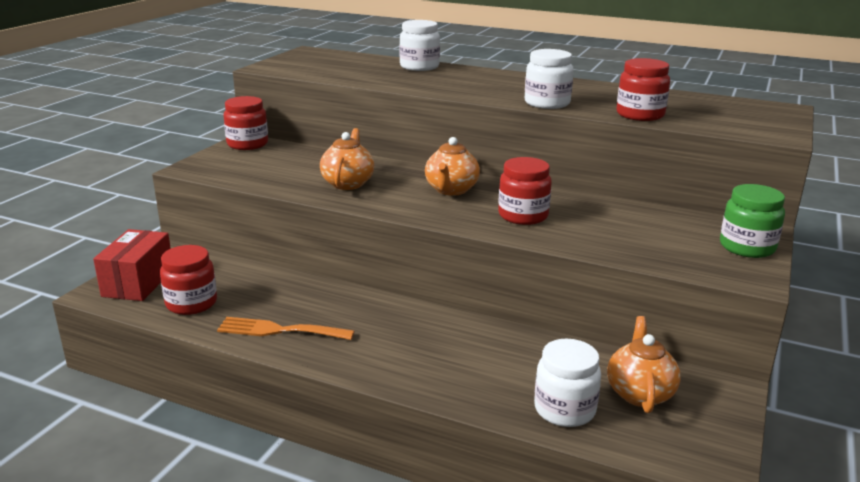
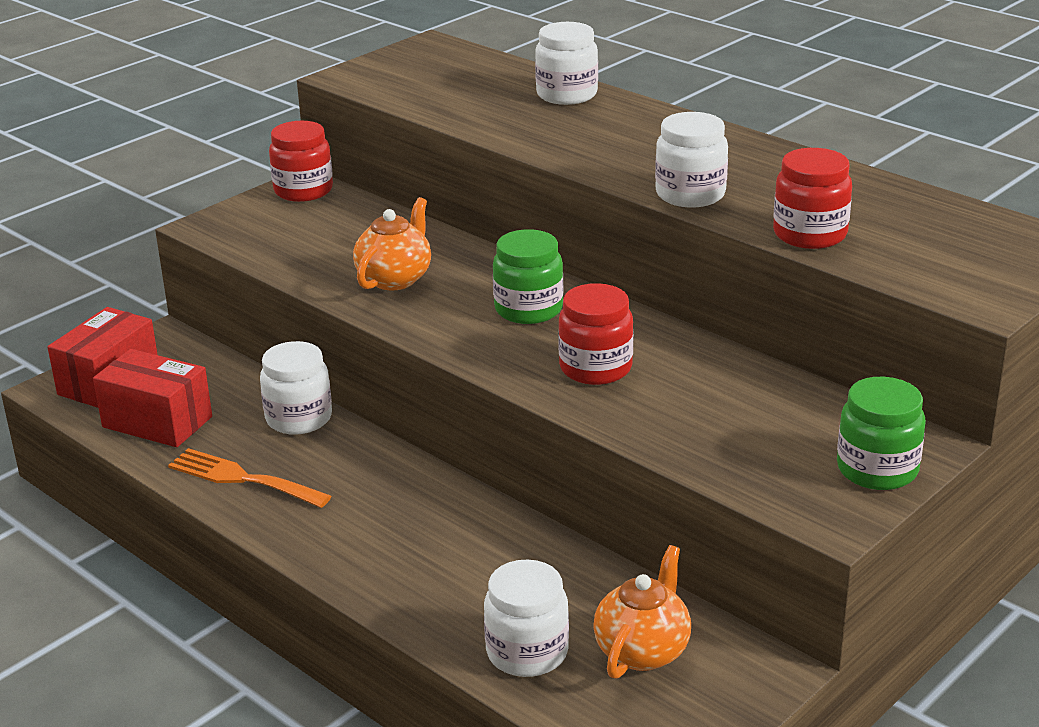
camera: 20 degrees right, 5 degrees up
(191, 303) = (157, 422): red jar -> red box
(297, 287) = (299, 418): none -> white jar
(451, 190) = (528, 309): orange teapot -> green jar

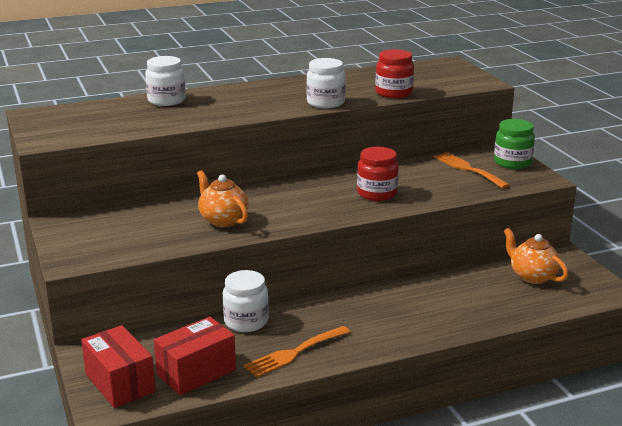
camera: 65 degrees left, 5 degrees down
(303, 191) = (66, 223): red jar -> none
(527, 652) = (517, 304): white jar -> none
(528, 309) = (300, 195): green jar -> none
(790, 429) = (468, 169): none -> orange fork

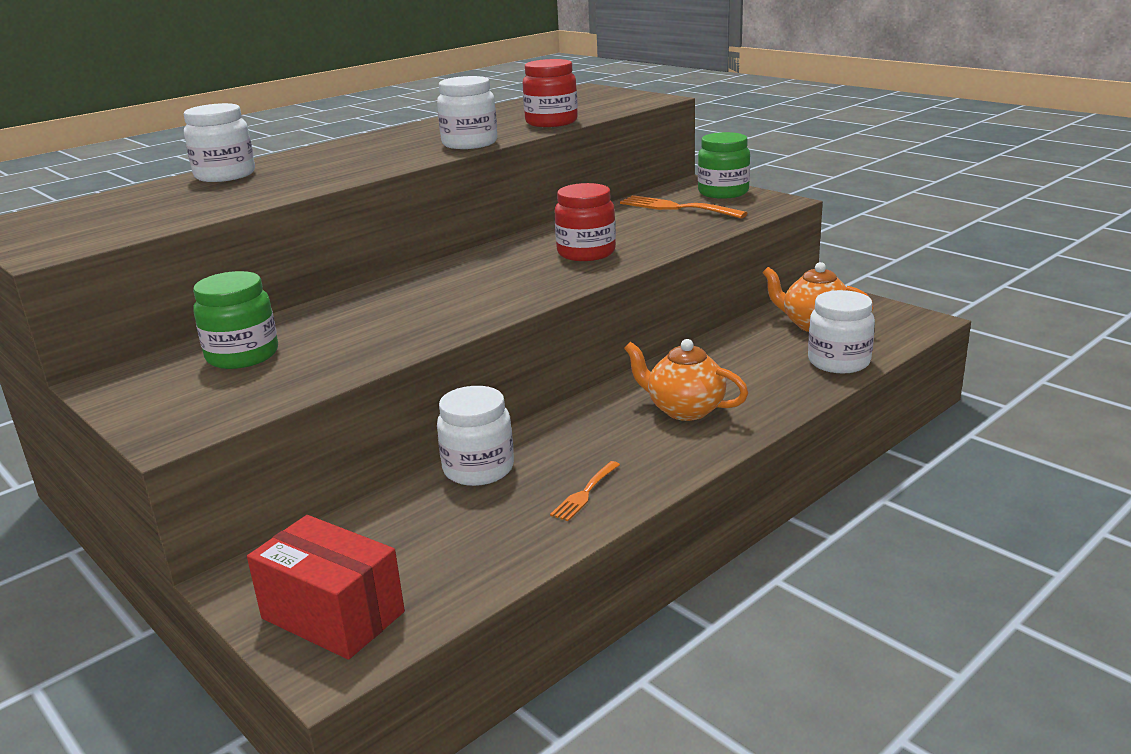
camera: 20 degrees left, 0 degrees up
(132, 222) = (242, 355): none -> green jar
(196, 372) = (452, 562): red box -> none
(223, 220) = (391, 324): orange teapot -> orange teapot (684, 409)
(294, 353) = (585, 493): orange fork -> orange fork, size x0.57
(523, 308) = (838, 362): none -> white jar

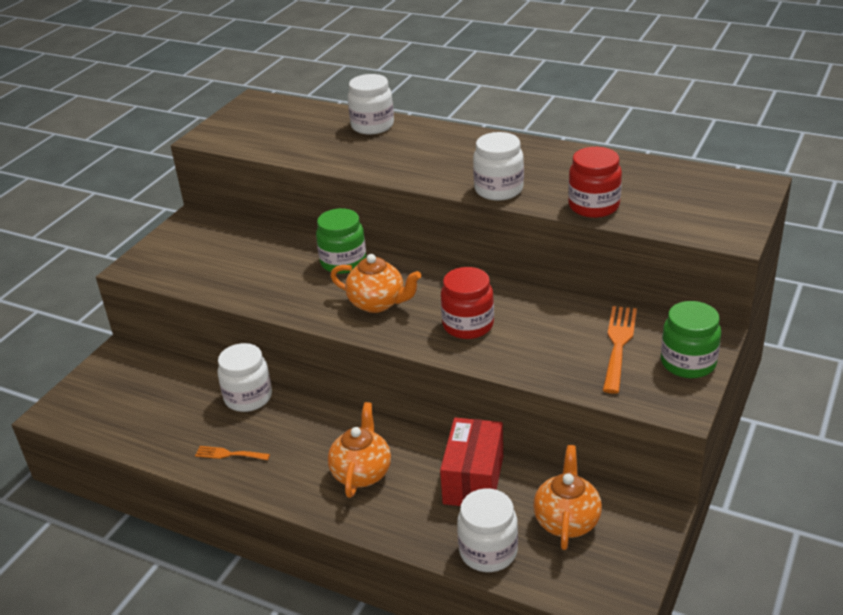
camera: 70 degrees right, 10 degrees up
(242, 355) = (233, 247): green jar -> green jar (343, 262)
(333, 615) = (92, 397): red box -> red box (473, 479)
(495, 286) = (378, 303): none -> orange teapot

